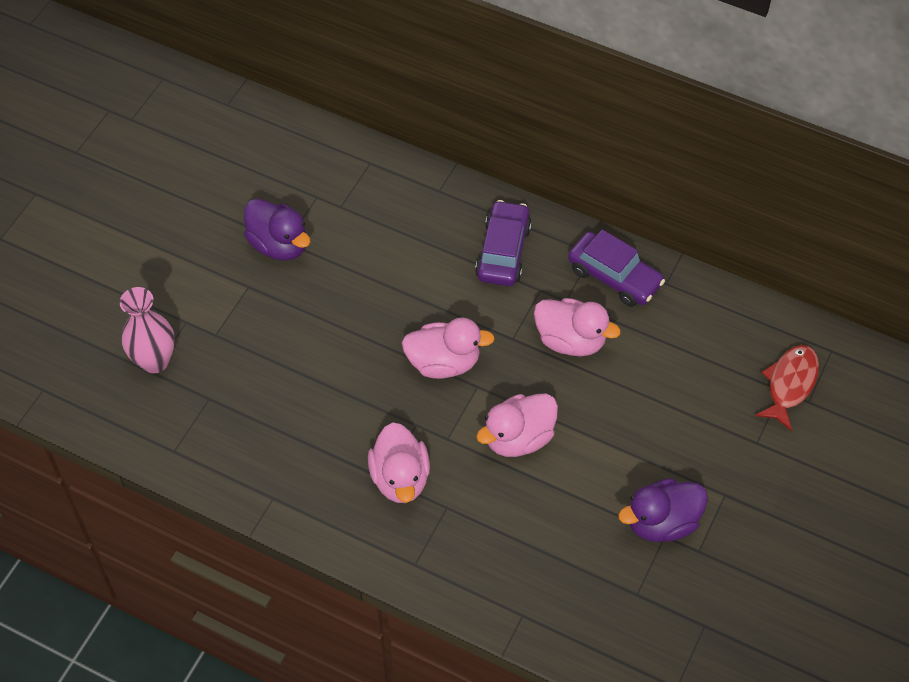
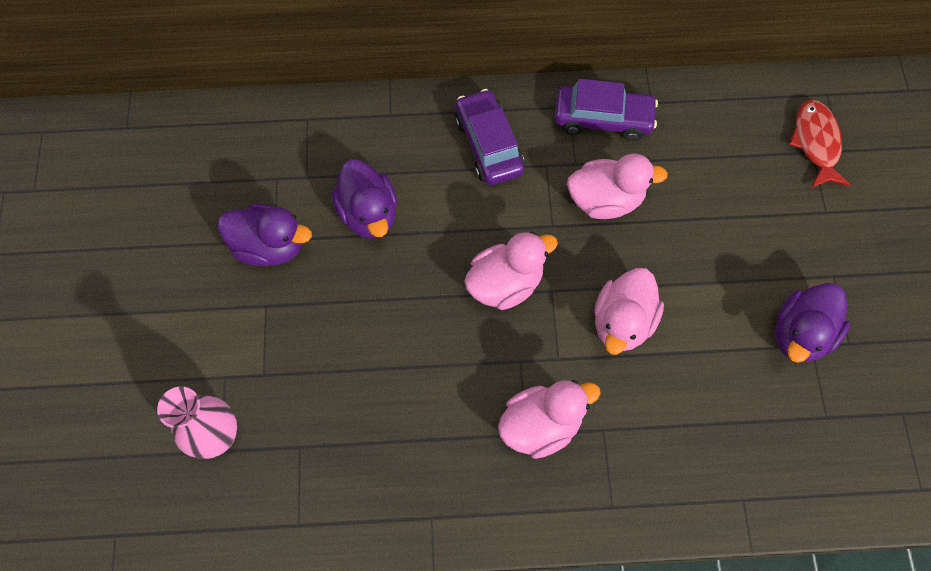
camera: 30 degrees left, 10 degrees up
(371, 258) = (369, 214): none -> purple duck
(400, 478) = (541, 425): pink duck -> pink duck turned 75 degrees counterclockwise

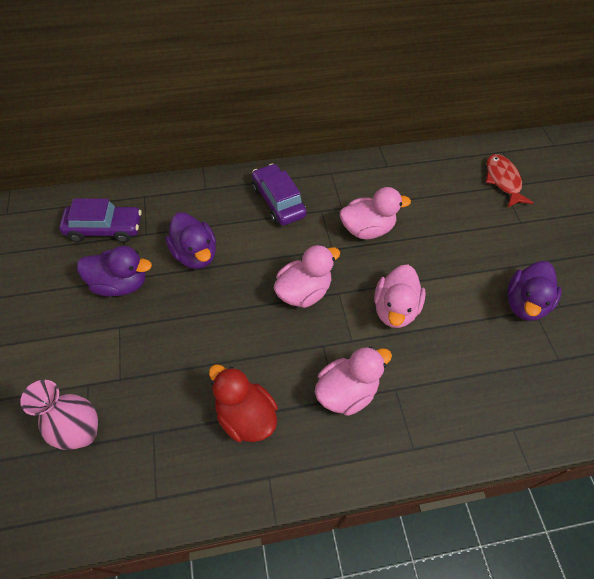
camera: 10 degrees left, 10 degrees down
(412, 440) = (245, 416): none -> red duck
(603, 119) = (356, 178): purple car -> purple car (104, 229)

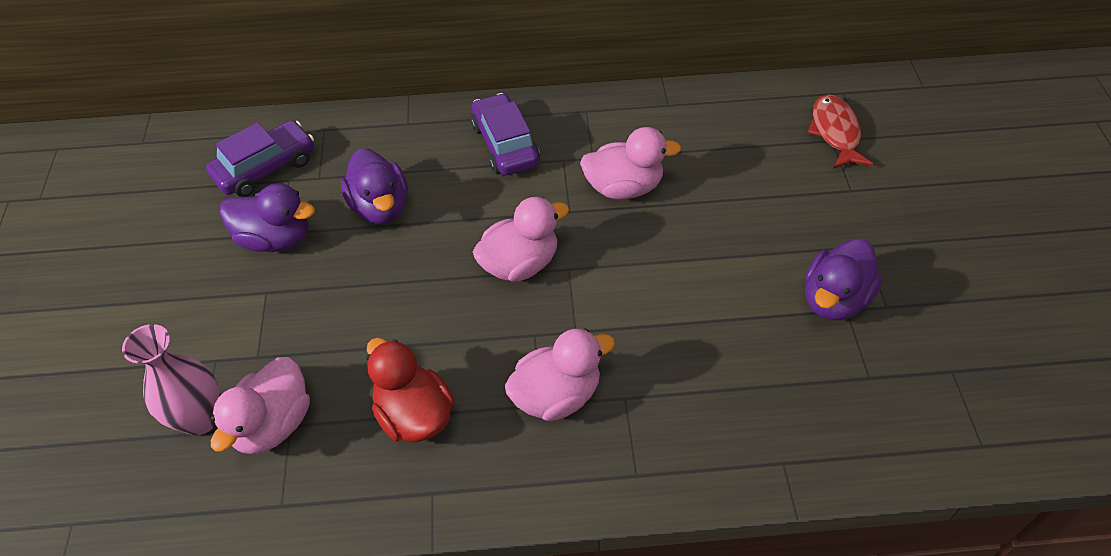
camera: 10 degrees right, 5 degrees down
(104, 229) = (265, 168): purple car -> purple car turned 45 degrees counterclockwise
(395, 309) = (643, 295): pink duck -> pink duck (273, 424)

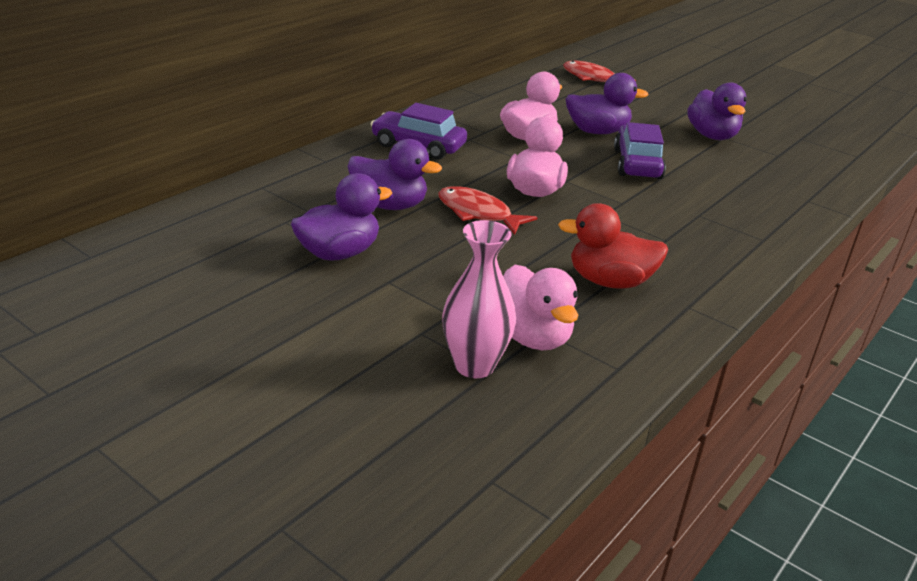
camera: 50 degrees left, 20 degrees down
(265, 168) = (252, 223): purple car -> purple car (637, 164)
(432, 261) = (478, 213): none -> red fish
(556, 395) = (666, 231): pink duck -> none
(707, 219) = (597, 131): none -> purple duck

